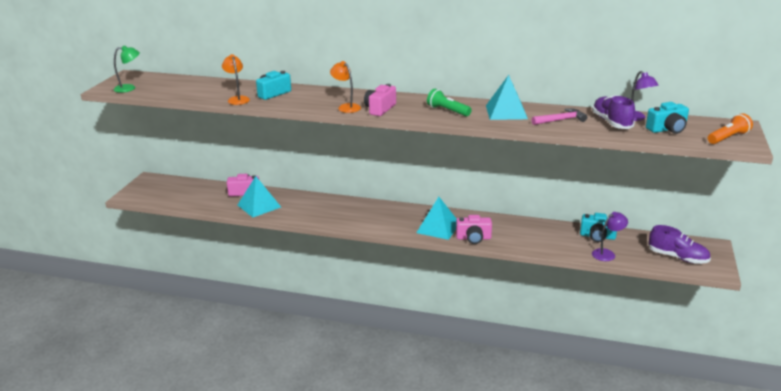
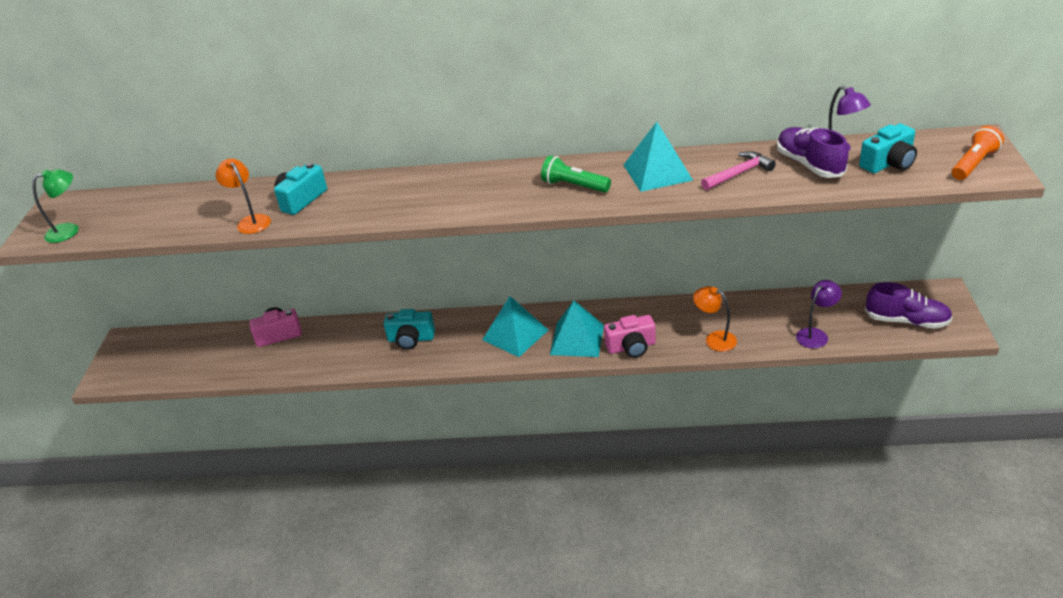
camera: 10 degrees left, 10 degrees up
(259, 206) = (309, 355): turquoise pyramid -> turquoise pyramid (515, 334)
(346, 107) = (423, 206): orange lamp -> orange lamp (714, 339)
(380, 109) = (474, 201): pink camera -> none
(597, 236) = (793, 308): turquoise camera -> turquoise camera (411, 339)

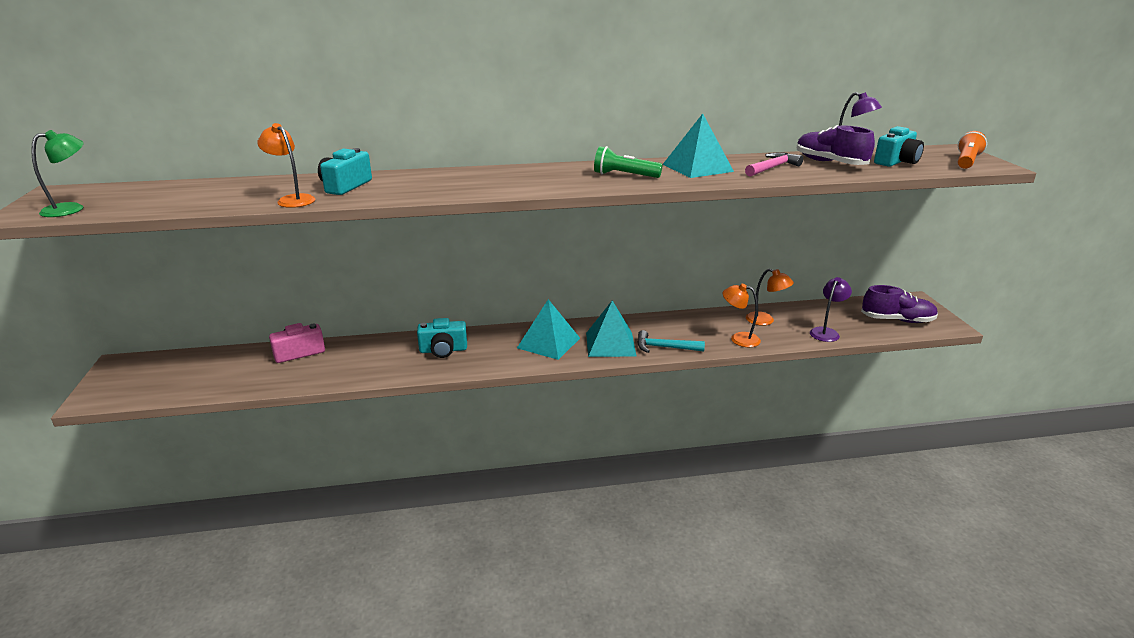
camera: 15 degrees left, 10 degrees down
(631, 347) = (665, 347): pink camera -> turquoise hammer
(754, 315) = (765, 321): none -> orange lamp

